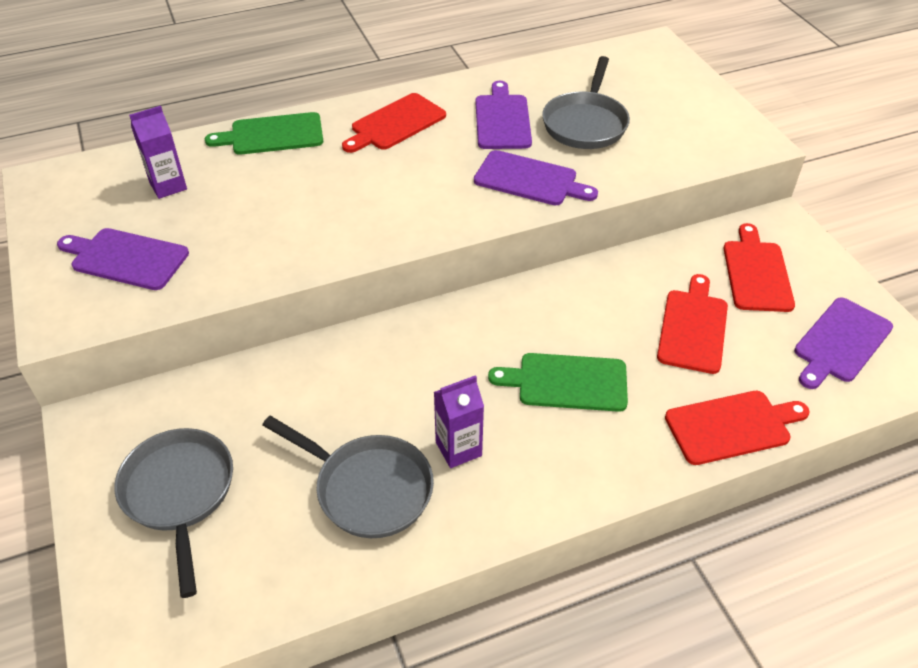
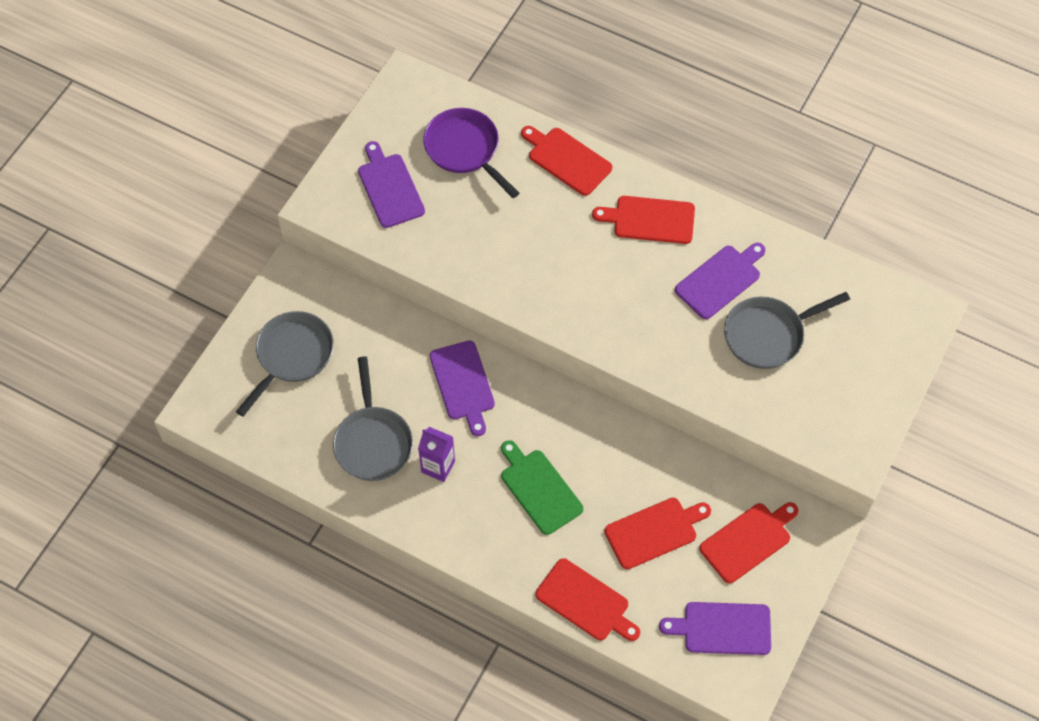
camera: 50 degrees right, 15 degrees up
(168, 186) = (465, 149): purple carton -> purple pan
(272, 135) = (567, 160): green cutting board -> red cutting board
(529, 179) = (668, 344): purple cutting board -> purple cutting board (463, 384)

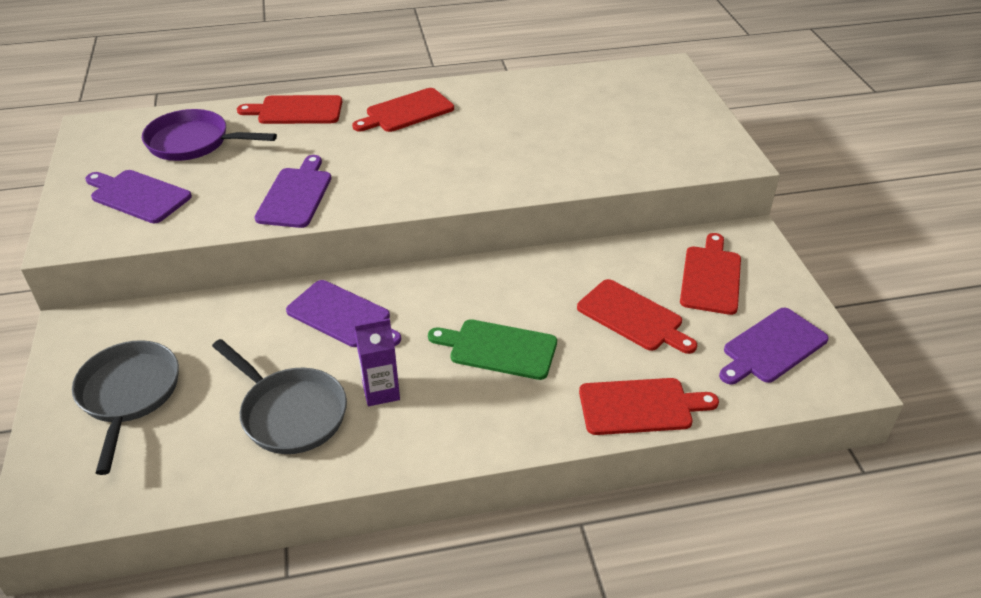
camera: 40 degrees left, 20 degrees down
(654, 532) = (633, 317): red cutting board -> red cutting board turned 105 degrees clockwise
(720, 280) = (503, 117): purple cutting board -> purple cutting board (295, 195)
(768, 335) = (578, 128): grey pan -> none

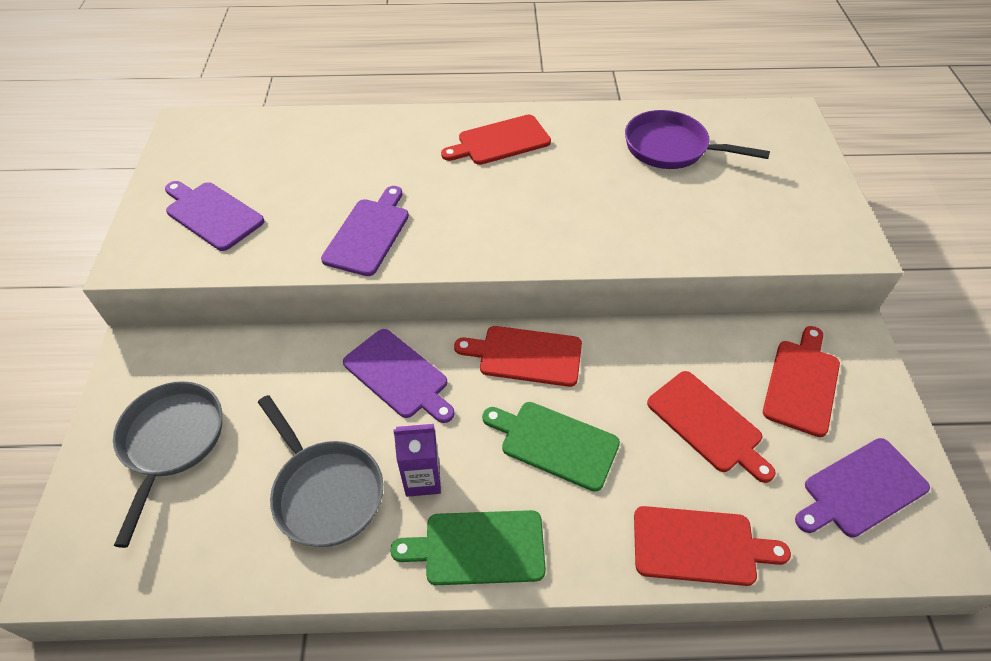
camera: 10 degrees right, 10 degrees up
(193, 142) = (279, 155): purple pan -> purple pan (671, 148)
(296, 110) = (388, 127): red cutting board -> red cutting board (525, 355)
(443, 435) = (478, 547): none -> green cutting board

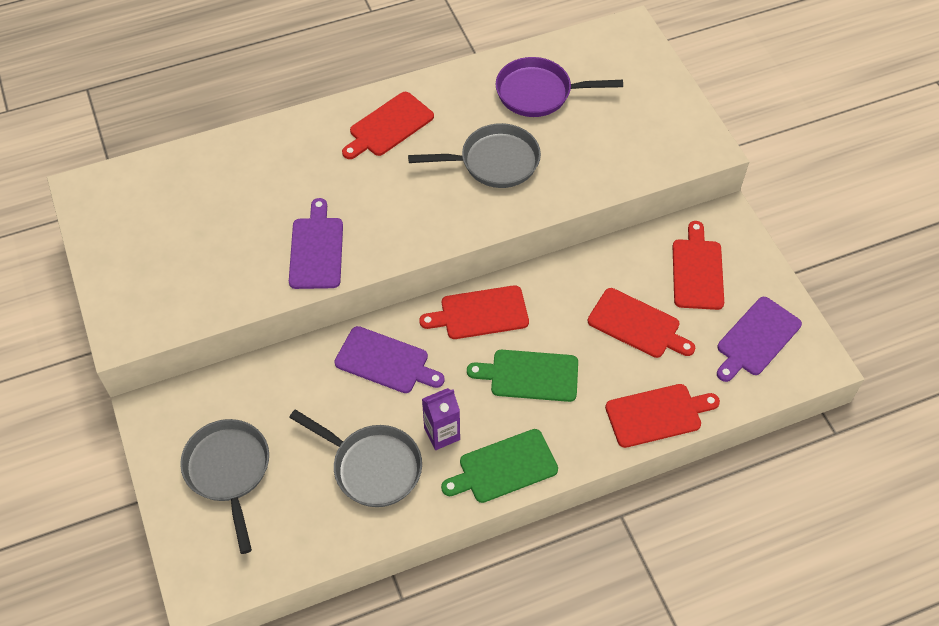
camera: 20 degrees left, 5 degrees up
(212, 214) = (168, 271): purple cutting board -> none
(596, 199) = (494, 162): none -> grey pan

